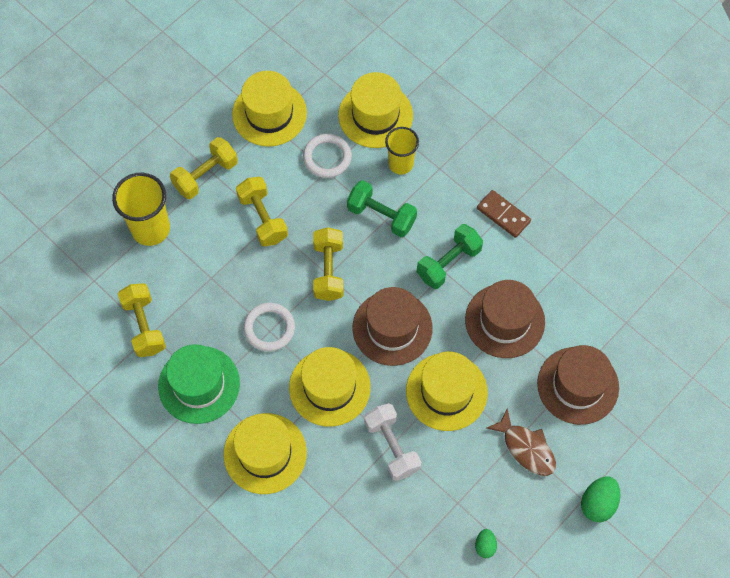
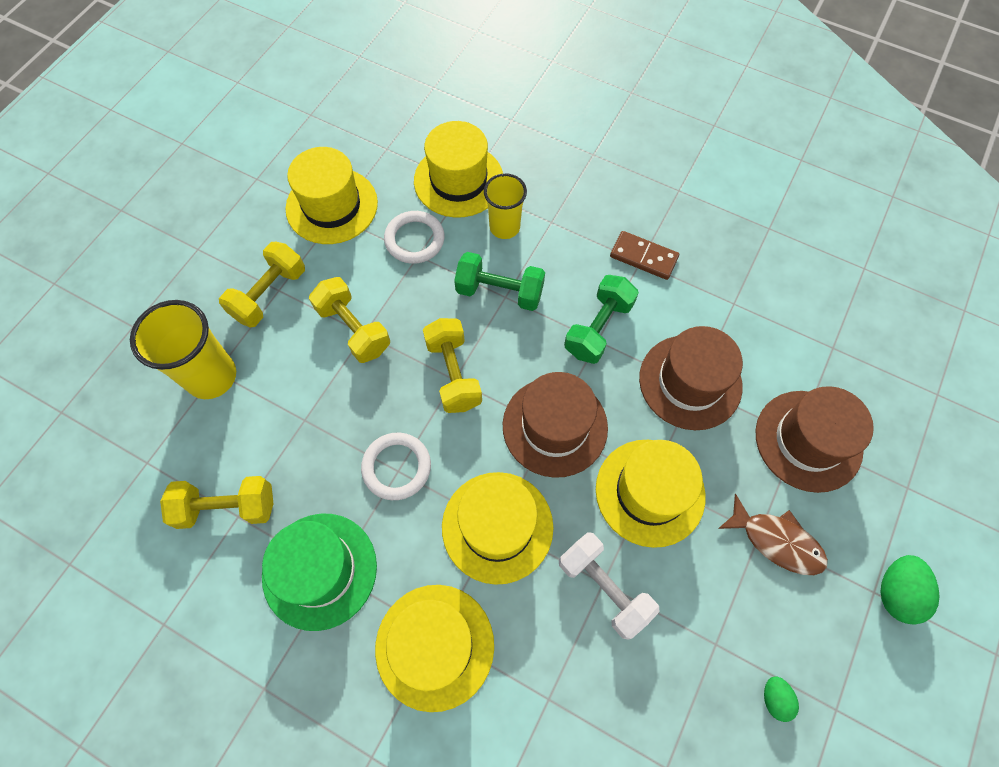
camera: 15 degrees left, 0 degrees up
(144, 326) = (227, 507): yellow dumbbell -> yellow dumbbell turned 60 degrees counterclockwise

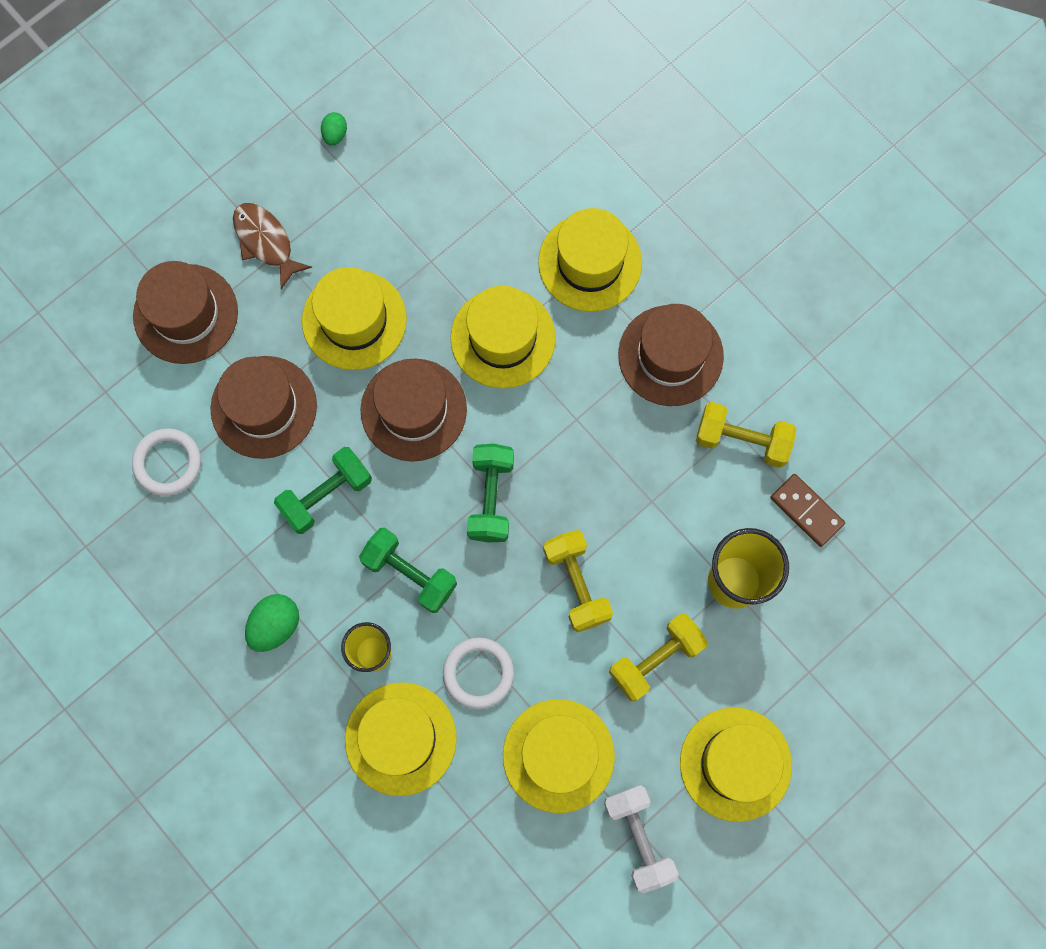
camera: 160 degrees left, 10 degrees up
(186, 242) = (735, 764): none -> yellow hat
(319, 570) = (670, 355): green hat -> brown hat
(396, 467) = (576, 423): white ring -> white ring (168, 463)
(453, 374) = (491, 498): yellow dumbbell -> green dumbbell
(603, 587) = (432, 257): white dumbbell -> white dumbbell (639, 837)
(643, 257) = (239, 560): brown domino -> brown domino (806, 510)
(896, 592) = (191, 170): green egg -> green egg (275, 625)

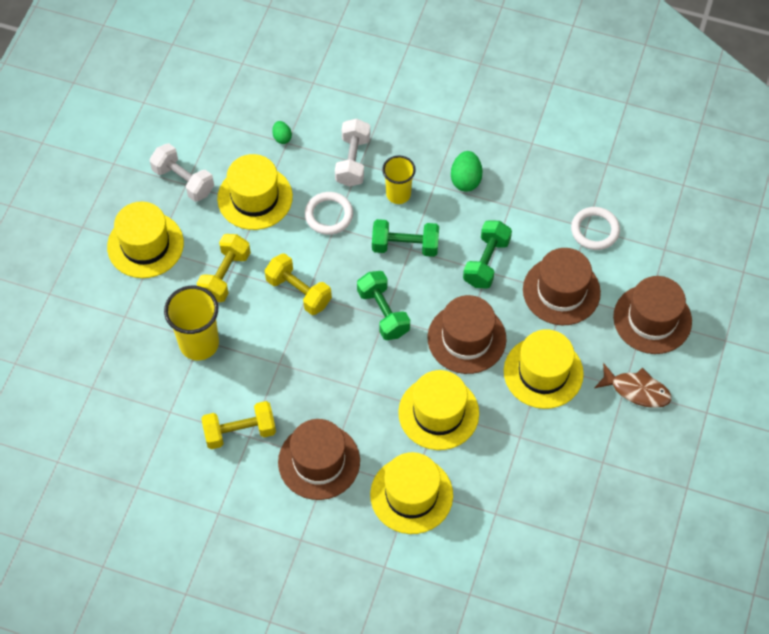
camera: 150 degrees right, 15 degrees down
(335, 134) = (645, 487): green egg -> green egg (282, 137)
(400, 738) = (353, 161): yellow hat -> white dumbbell
(806, 510) = (173, 410): brown domino -> none

